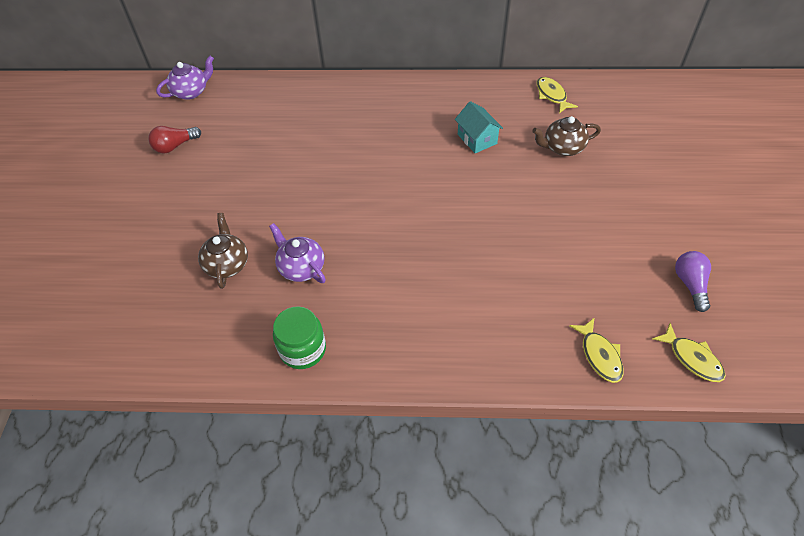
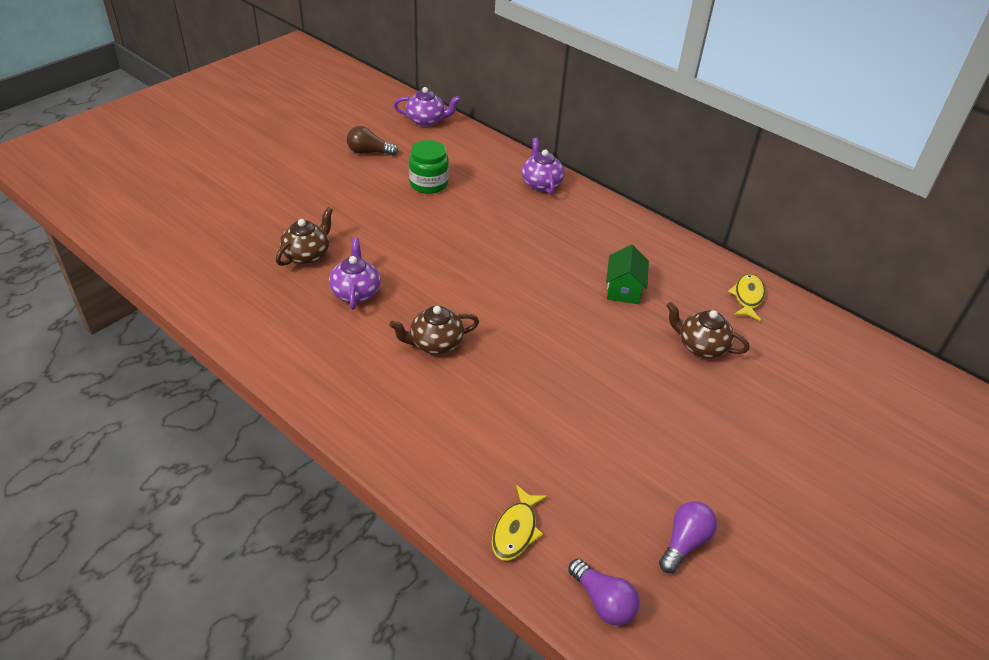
camera: 35 degrees right, 10 degrees down
(175, 146) = (369, 152): red light bulb -> brown light bulb
(303, 349) = (287, 348): green jar -> green jar (428, 184)
(336, 93) = (541, 183): none -> purple teapot
(403, 265) = (435, 343): none -> brown teapot
(477, 139) = (624, 289): turquoise house -> green house
(692, 358) = (603, 601): yellow fish -> purple light bulb

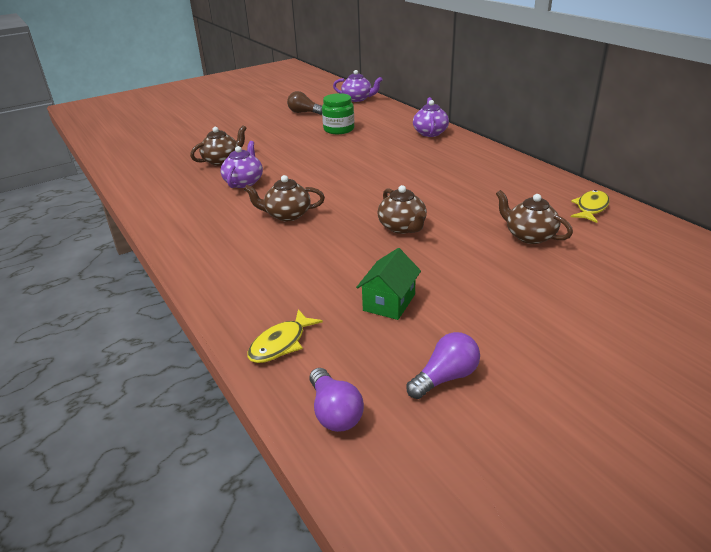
camera: 20 degrees right, 10 degrees down
(570, 348) = (402, 227): none -> brown teapot
(624, 289) = (471, 195): green house -> green house (389, 302)

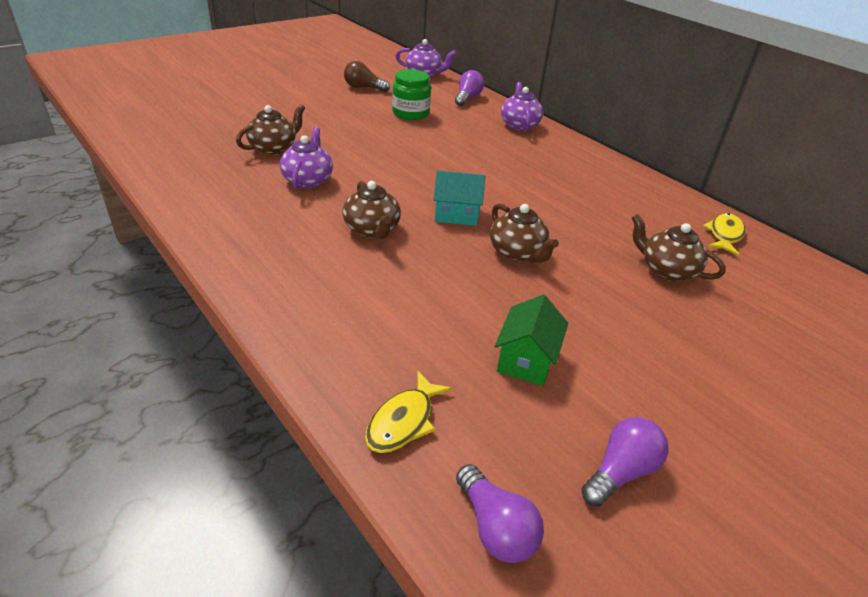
camera: 10 degrees left, 5 degrees up
(287, 215) = (372, 229): brown teapot -> brown teapot turned 105 degrees counterclockwise
(358, 201) = (456, 214): none -> turquoise house
(390, 115) = (467, 98): none -> purple light bulb

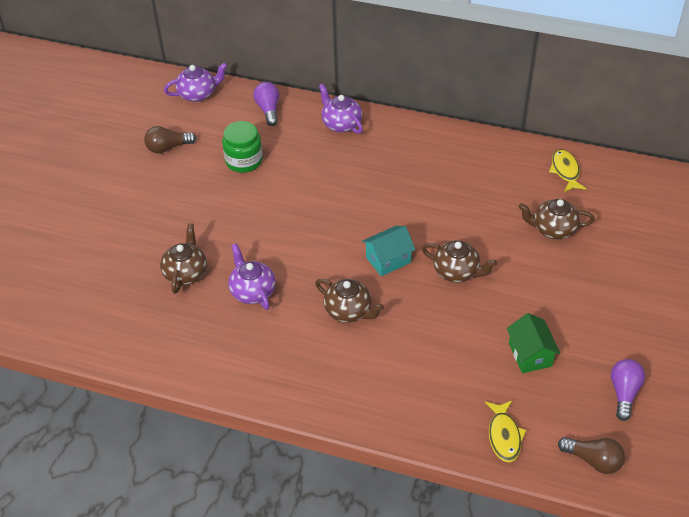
camera: 30 degrees left, 10 degrees up
(495, 527) = (593, 460): purple light bulb -> brown light bulb

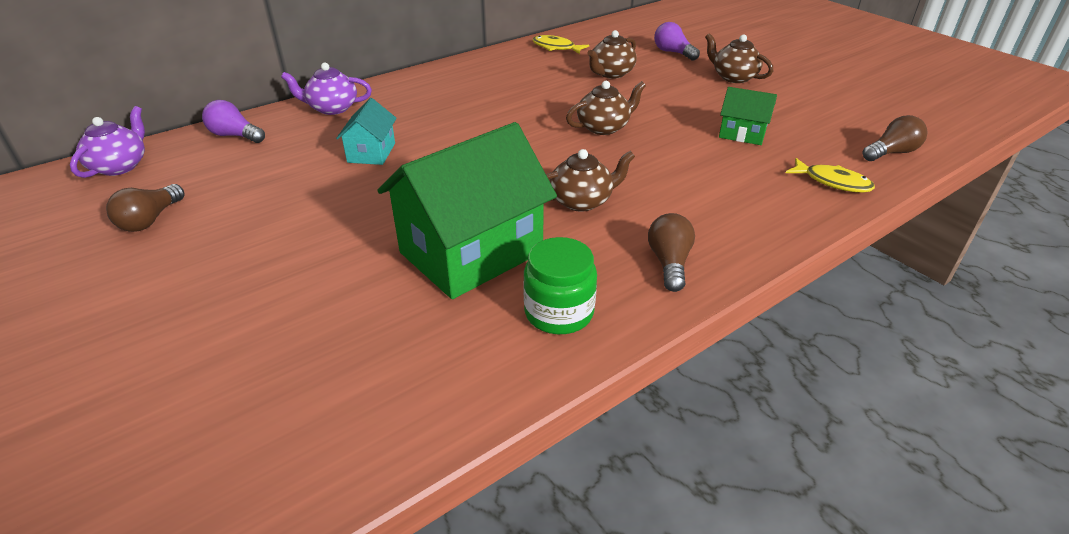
camera: 55 degrees left, 10 degrees down
(186, 273) = (368, 293): brown teapot -> brown teapot (733, 77)
(244, 161) = (273, 178): green jar -> green jar (559, 312)
(252, 291) = (471, 252): purple teapot -> green house
(319, 385) = (669, 263): none -> brown light bulb
(388, 260) = (543, 153): turquoise house -> turquoise house (371, 153)
(624, 393) = (822, 113): purple light bulb -> purple light bulb (673, 52)

